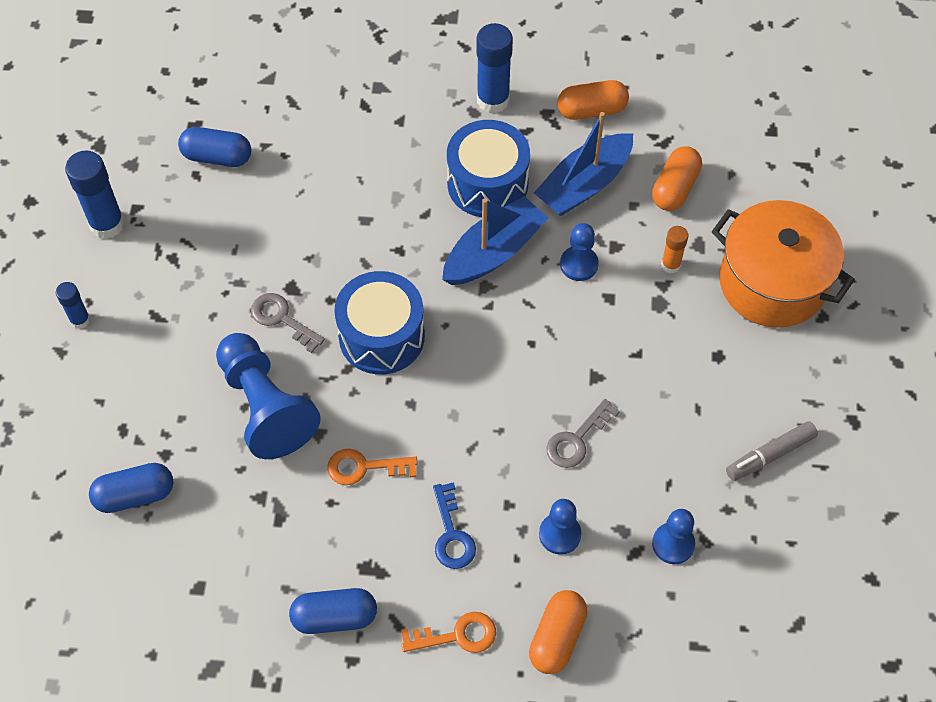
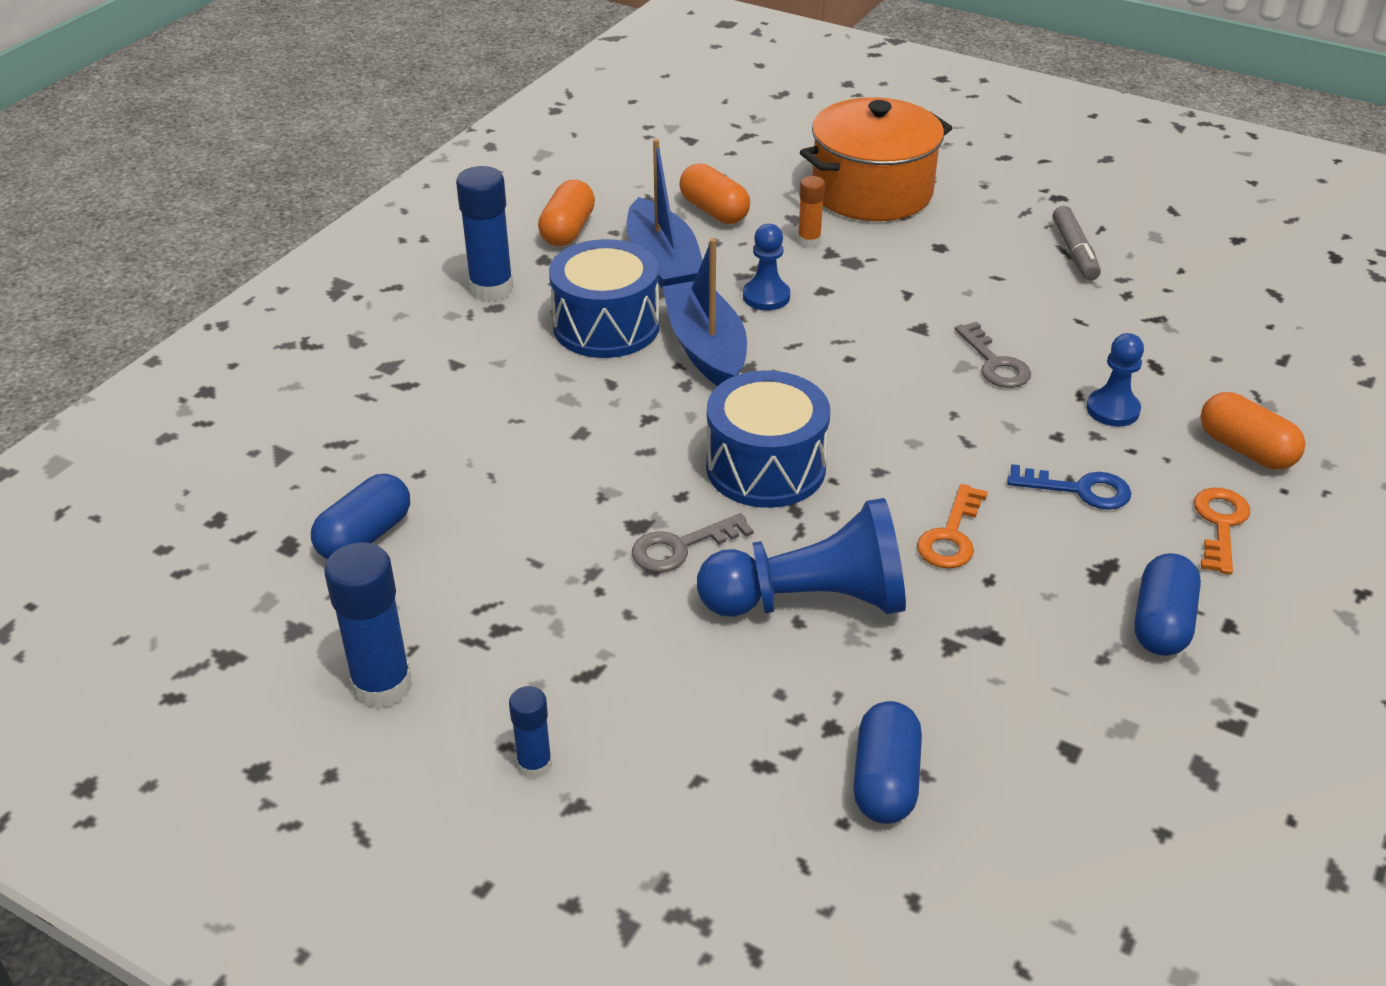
camera: 65 degrees left, 20 degrees down
(673, 544) = (1155, 339): blue pawn -> none

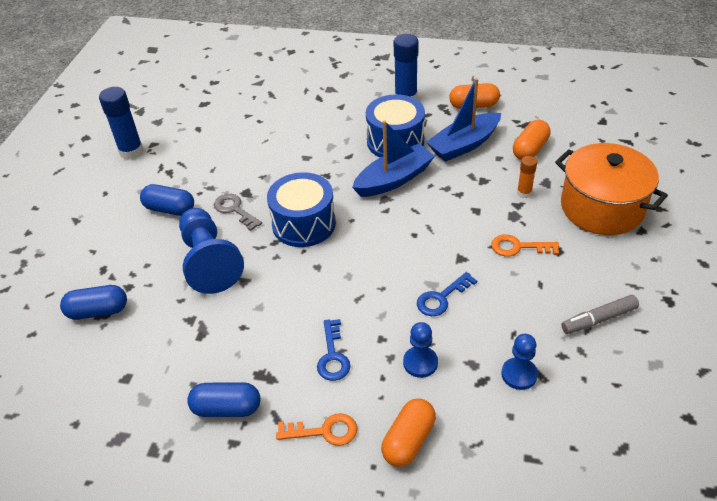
camera: 75 degrees right, 5 degrees up
(365, 536) = (214, 120): blue capsule -> blue capsule (170, 209)
(534, 765) = (95, 203): blue glue stick -> none
(766, 296) = (455, 189): blue pawn -> blue pawn (519, 374)
(951, 536) = (273, 305): orange key -> orange key (518, 247)
(995, 363) = (442, 298): grey key -> blue key

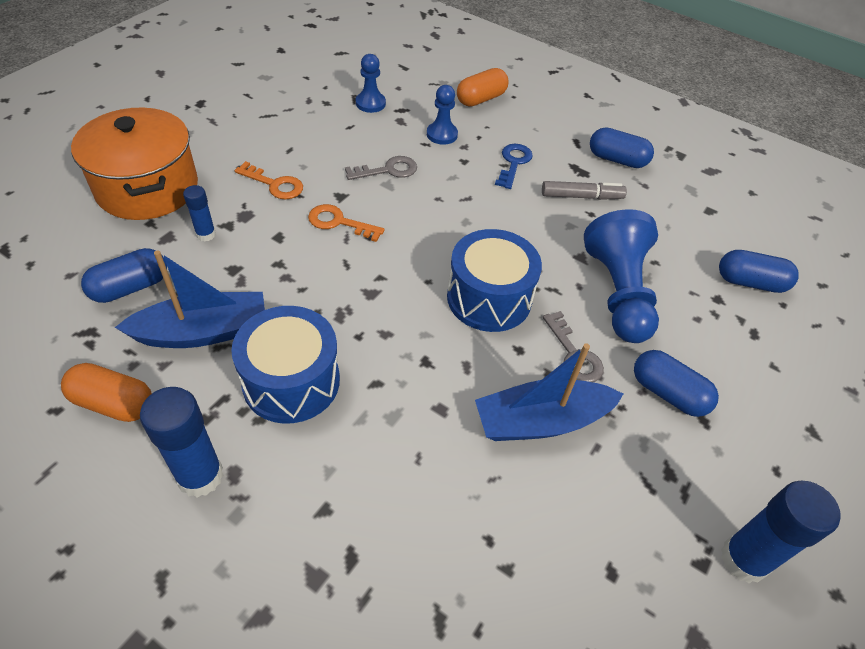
camera: 165 degrees left, 5 degrees up
(324, 431) = (541, 122): orange key -> orange key (339, 222)
(393, 179) = (340, 316): blue boat -> blue boat (541, 421)
(442, 298) = (388, 170): blue key -> grey key
(524, 193) = (206, 234): orange glue stick -> blue glue stick
(530, 149) = (130, 287): orange capsule -> blue capsule
(598, 319) = (271, 111): grey marker -> grey marker (581, 196)

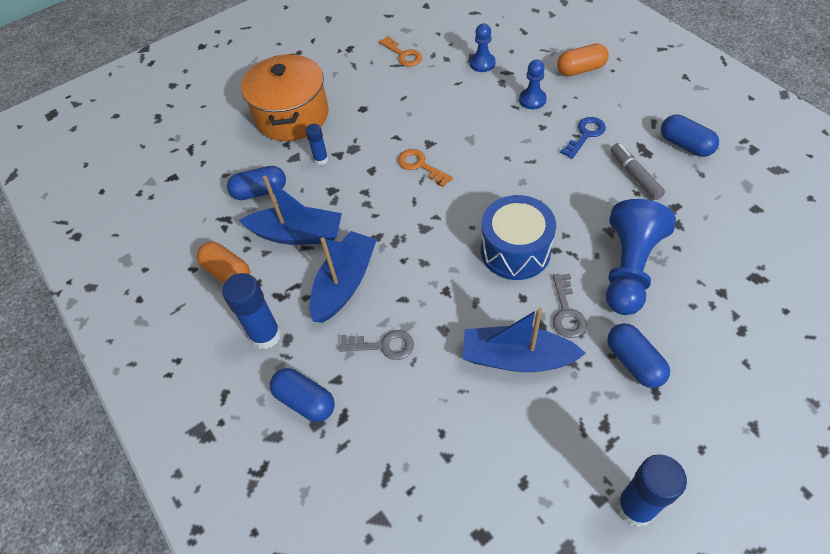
camera: 30 degrees right, 5 degrees up
(274, 184) = (382, 126): orange key -> orange key (403, 54)
(291, 381) = (344, 284): blue drum -> blue boat
(388, 170) = (474, 126): grey key -> grey key (383, 346)
(581, 196) = (635, 175): grey marker -> grey marker turned 135 degrees counterclockwise
(750, 282) = (762, 284): blue capsule -> blue capsule (305, 401)

